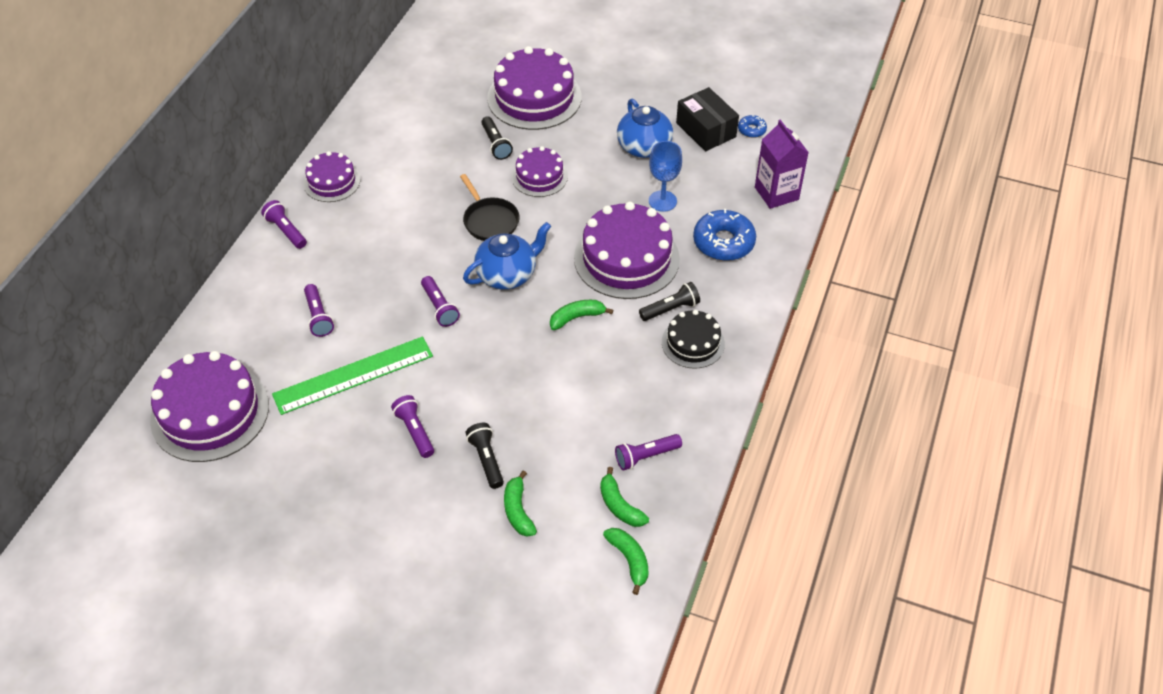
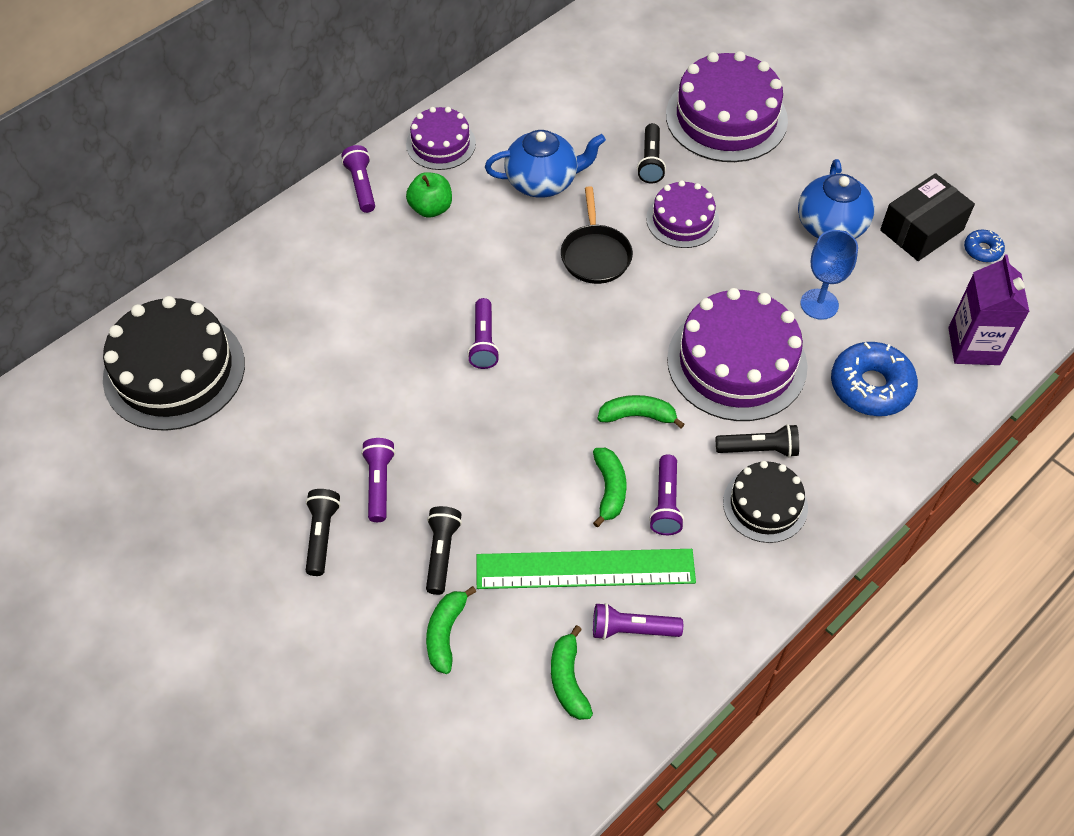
camera: 25 degrees right, 5 degrees up
(210, 412) = (174, 371): purple cake -> black cake
(318, 316) = (344, 301): purple flashlight -> purple flashlight (665, 503)
(349, 229) = (431, 208): none -> green apple
(353, 375) = (346, 388): green ruler -> green ruler (585, 569)
(391, 482) = (322, 536): none -> black flashlight
(507, 274) = (582, 330): blue teapot -> blue teapot (543, 181)
(629, 560) = (544, 755): green banana -> green banana (609, 489)
(706, 130) = (921, 230): black box -> black box turned 60 degrees clockwise

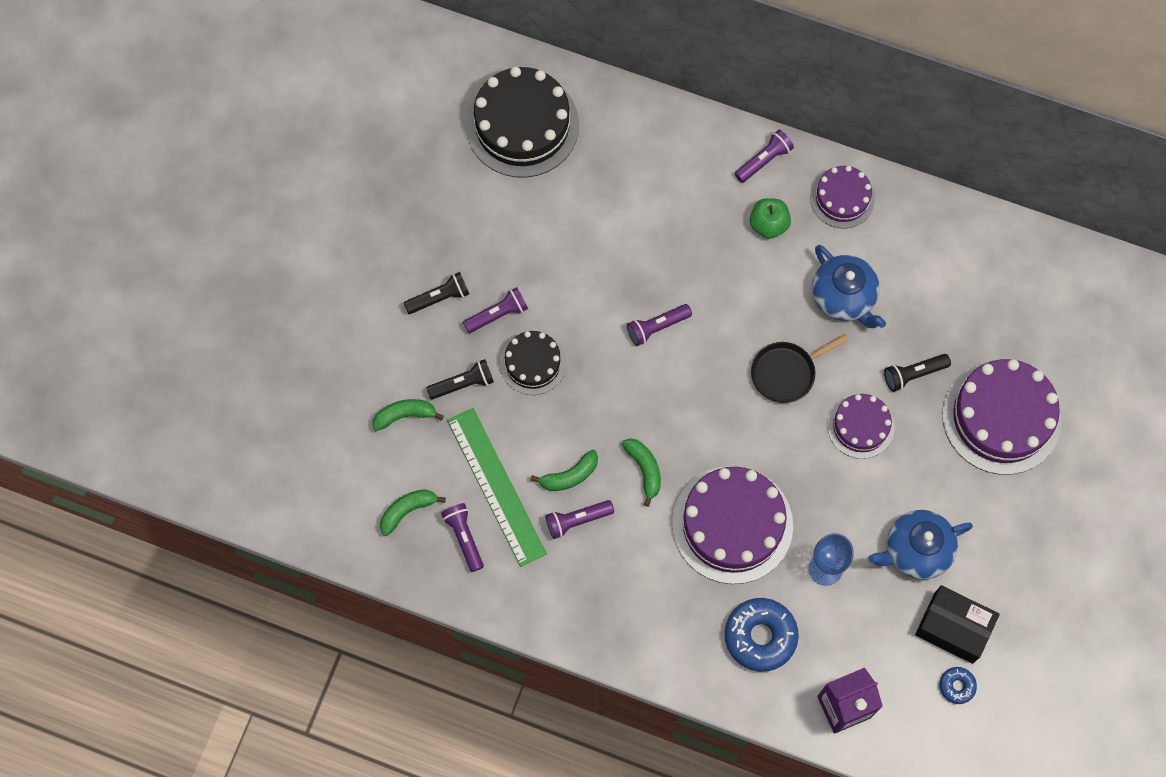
camera: 65 degrees right, 15 degrees up
(759, 449) = (657, 570): black flashlight -> none
(765, 505) = (610, 592): black cake -> black cake (533, 363)

